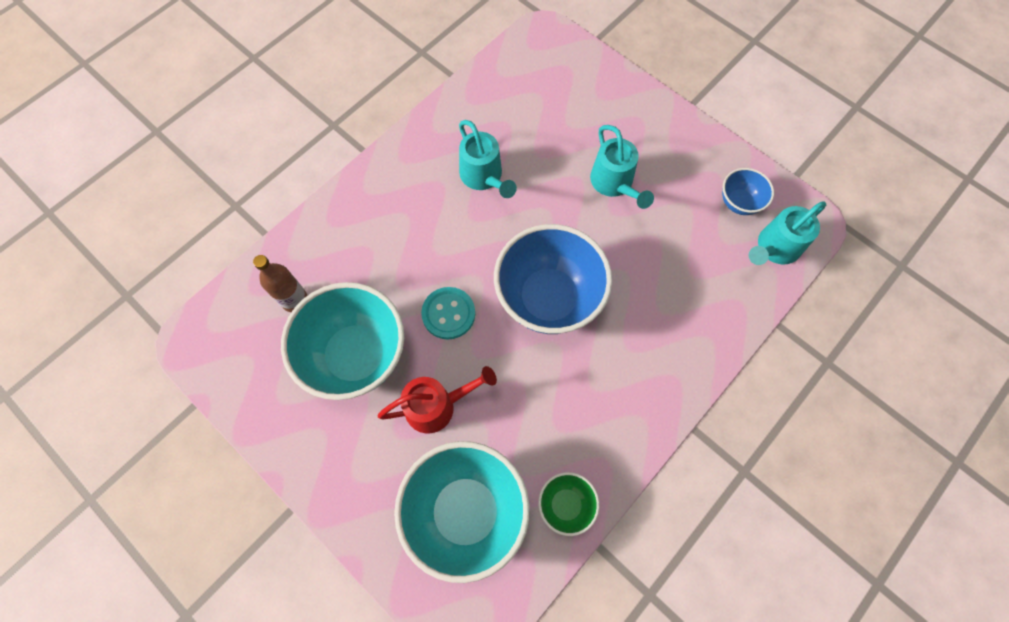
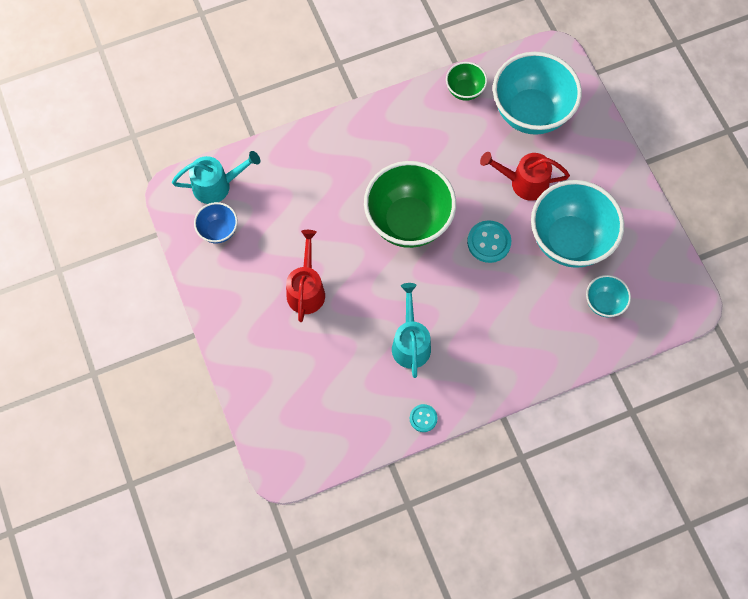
camera: 155 degrees left, 0 degrees up
(294, 300) = (603, 303): brown bottle -> turquoise bowl
(439, 118) = (423, 418): none -> turquoise button
(548, 298) = (408, 221): blue bowl -> green bowl
(614, 184) = (306, 289): turquoise watering can -> red watering can

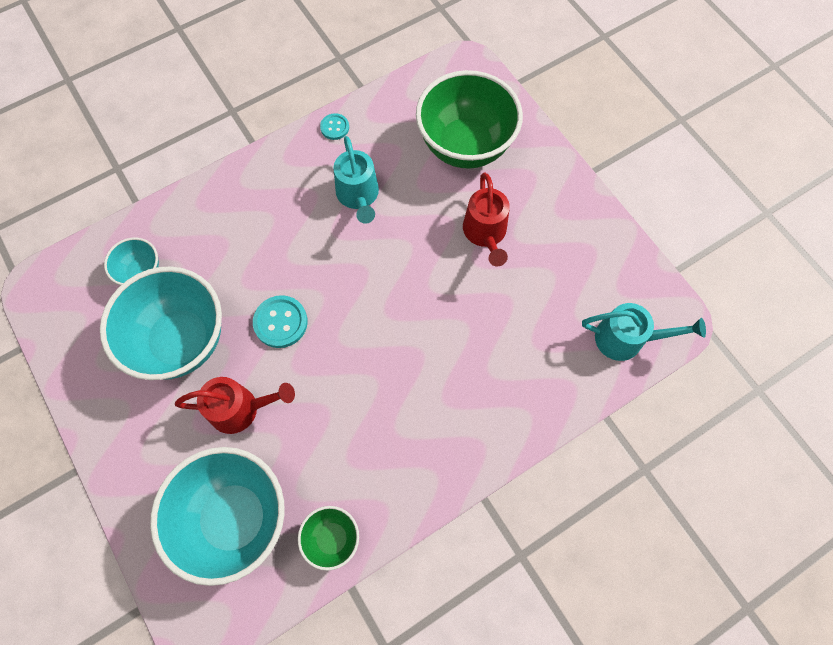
camera: 170 degrees right, 0 degrees up
(217, 185) = (627, 339): turquoise watering can -> turquoise watering can turned 150 degrees counterclockwise
(218, 231) = (606, 283): blue bowl -> none
(408, 221) = (382, 332): green bowl -> green bowl (465, 146)

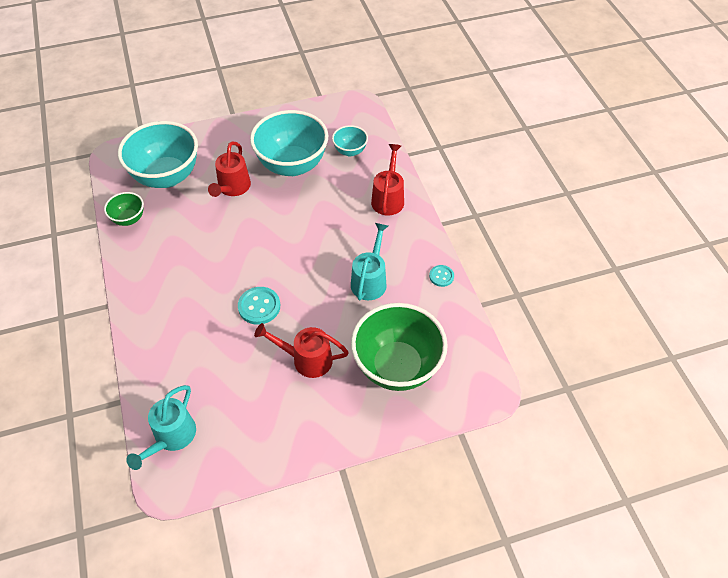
camera: 105 degrees right, 15 degrees down
(223, 206) = (388, 198): none -> red watering can
(280, 322) = (283, 216): turquoise button -> turquoise button (259, 306)
(358, 196) = (370, 280): turquoise watering can -> turquoise watering can turned 105 degrees clockwise

